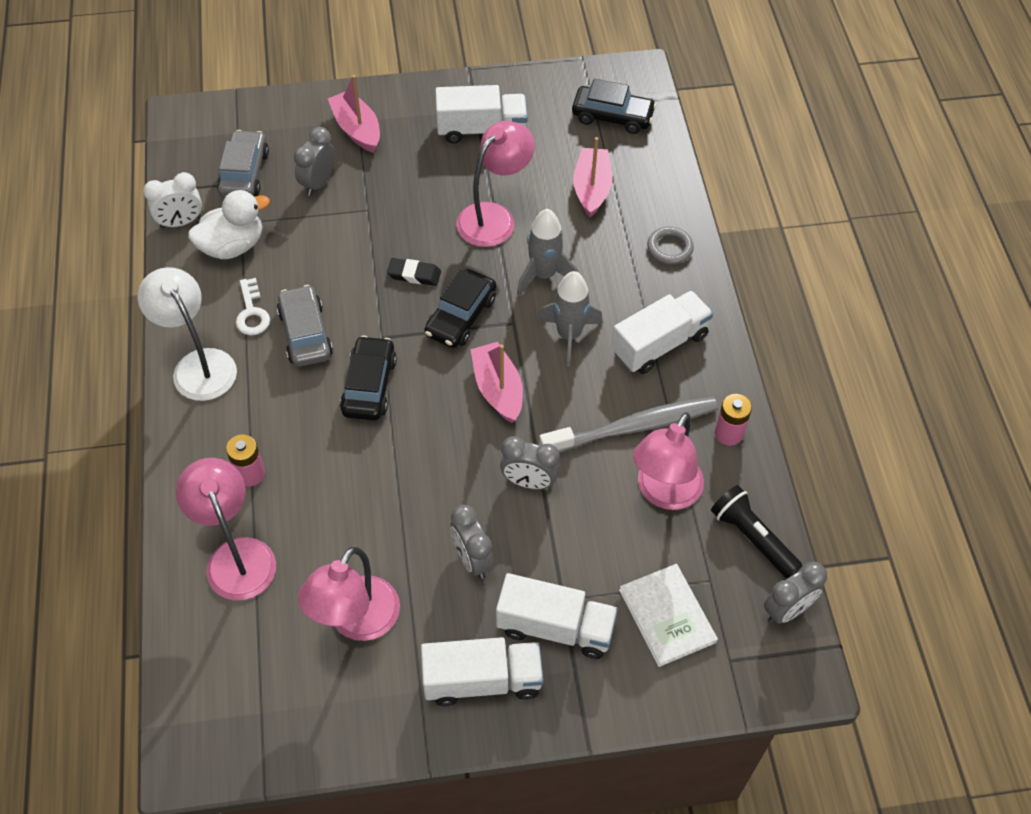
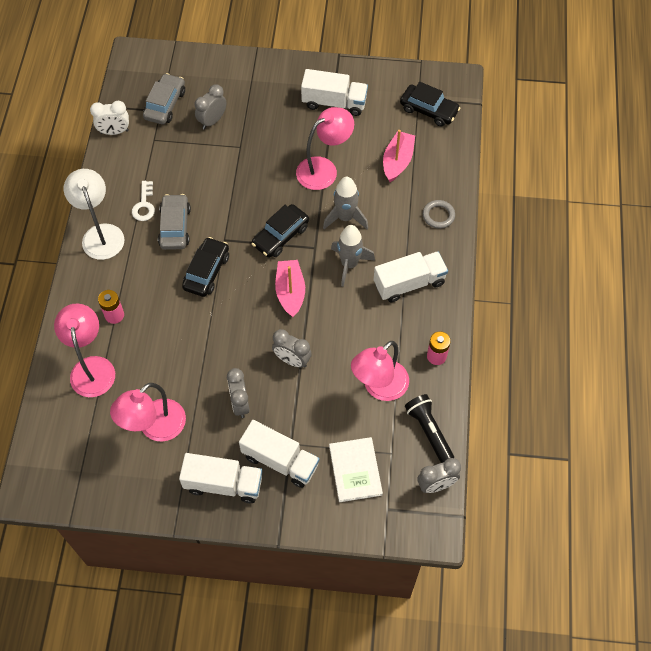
camera: 15 degrees right, 5 degrees up
(232, 246) = (144, 155): white duck -> none
(357, 129) = (249, 86): pink boat -> none
(414, 274) = (258, 200): black eraser -> none
(633, 427) = (373, 338): grey toothbrush -> none

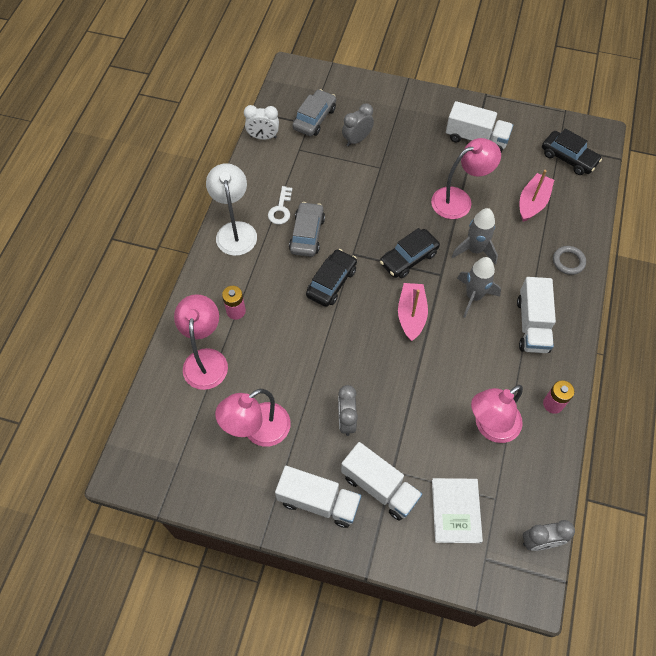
camera: 10 degrees right, 0 degrees up
(292, 360) = (404, 384): grey clock -> none
(409, 283) = (532, 325): white truck -> white truck turned 105 degrees clockwise
(429, 431) = (537, 482): black flashlight -> none

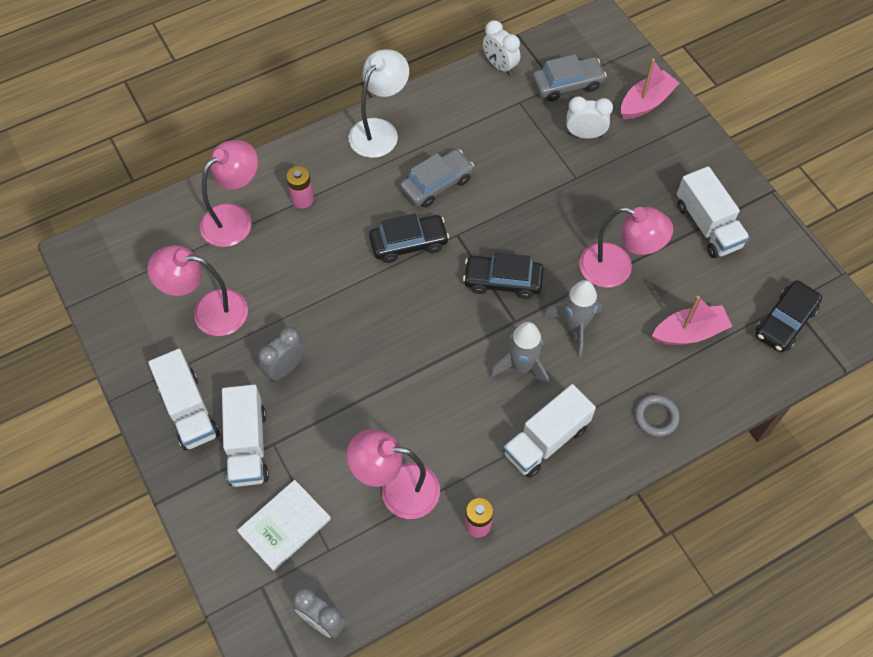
camera: 45 degrees right, 0 degrees up
(281, 209) = (440, 143): white key -> none
(357, 139) = (585, 134): grey clock -> white clock
(411, 315) = (444, 332): pink boat -> pink boat (646, 102)
(568, 158) = (785, 322): black car -> black car turned 45 degrees clockwise

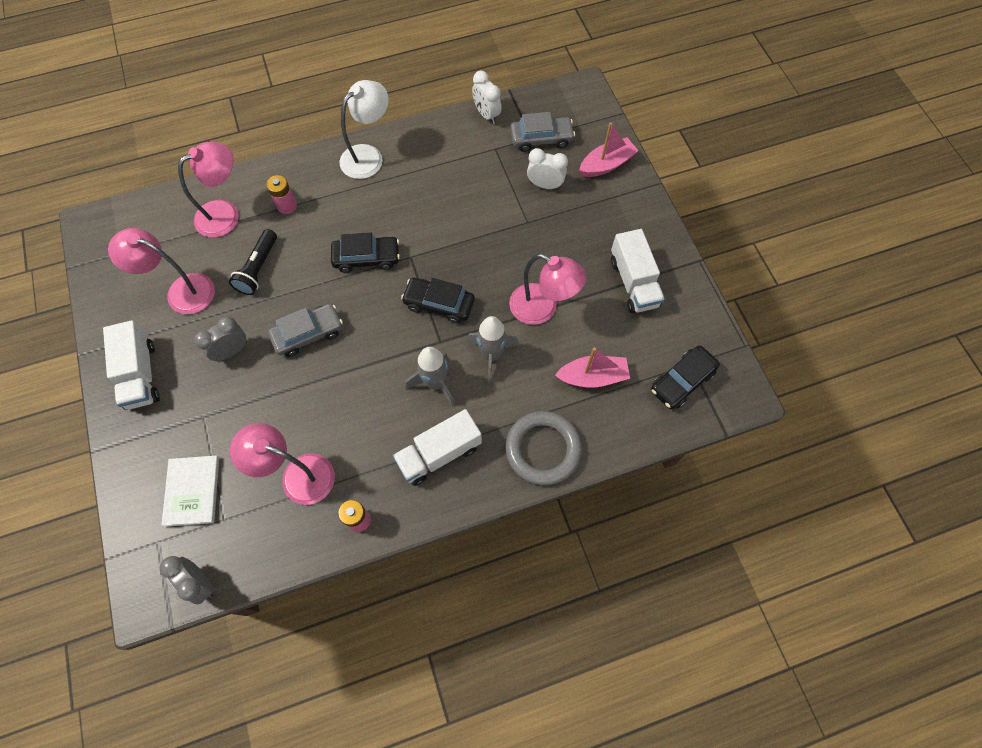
camera: 10 degrees right, 5 degrees up
(247, 446) = (181, 414): white truck -> none
(285, 526) = (192, 491): white book -> white book turned 60 degrees counterclockwise
(289, 273) = (258, 268): none -> black flashlight
(437, 184) = (405, 210): grey car -> grey car (308, 334)
(656, 417) = (543, 449): grey ring -> grey ring, size x1.87

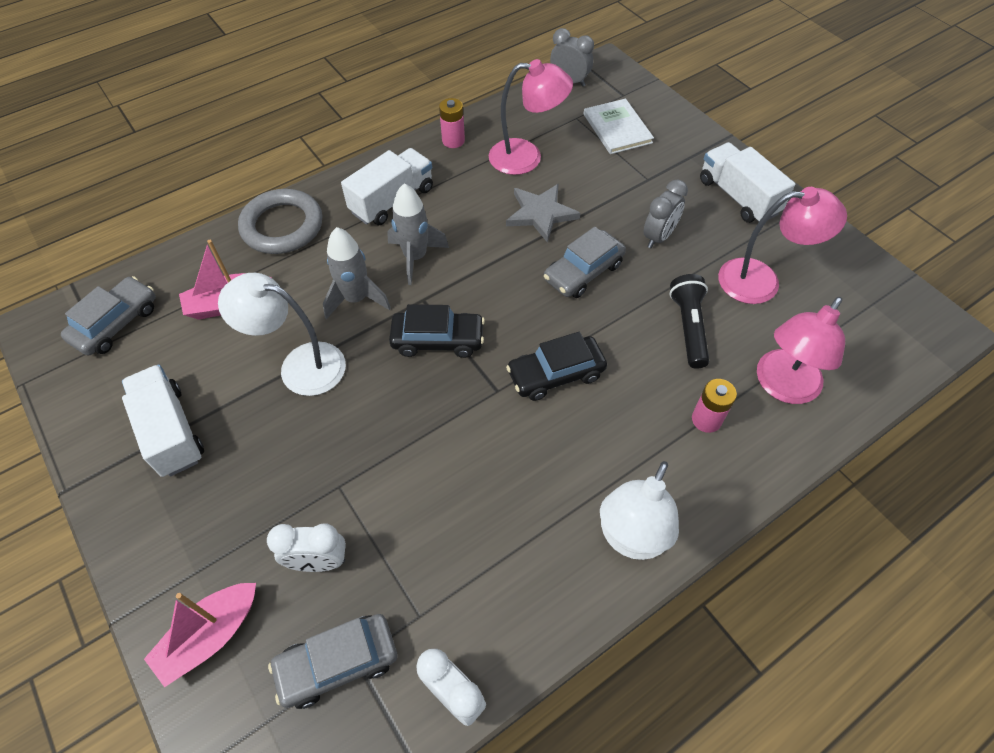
camera: 165 degrees right, 10 degrees down
(315, 402) = (540, 214): none -> grey star
(542, 309) = (300, 365): pink lamp -> white lamp
(682, 381) = (116, 323): black car -> grey car

